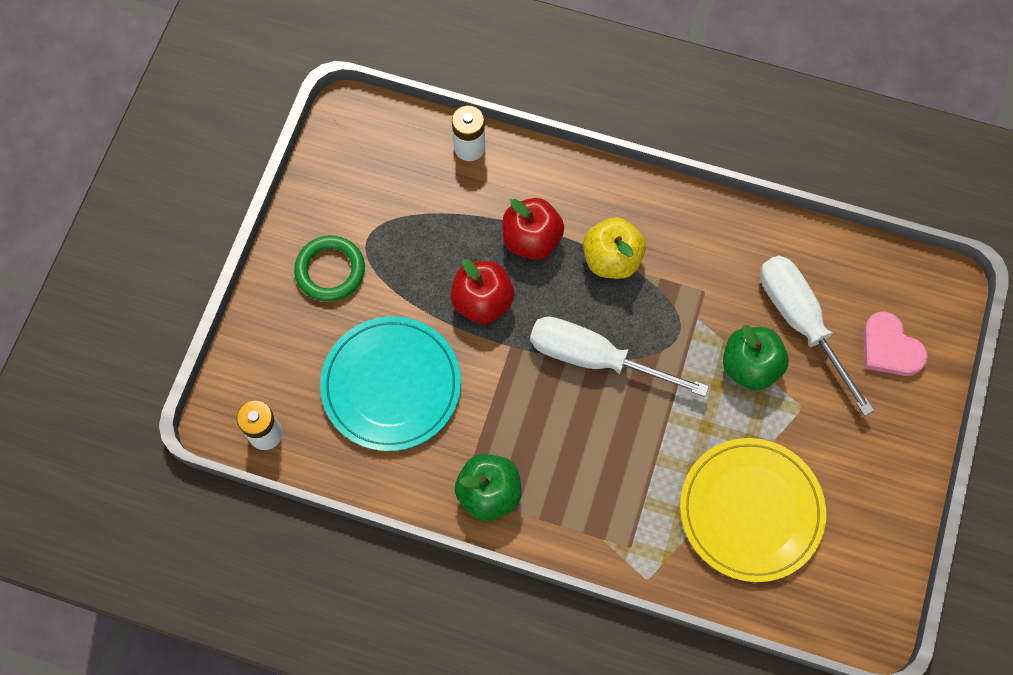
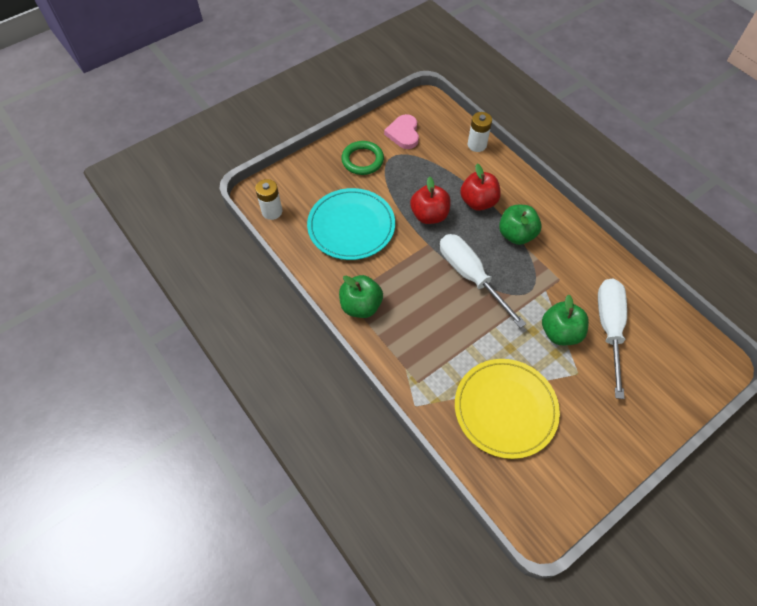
camera: 35 degrees right, 10 degrees down
(612, 259) = (516, 235): yellow apple -> green apple
(889, 348) = (658, 375): pink heart -> pink heart (403, 133)

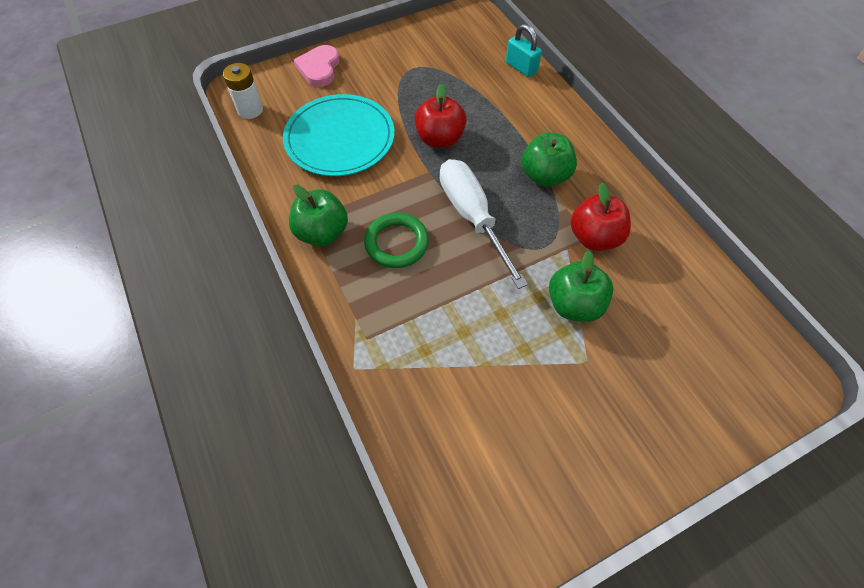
camera: 10 degrees right, 0 degrees up
(362, 160) = (376, 67): green ring -> green ring (396, 243)
(403, 133) = (434, 45): pink heart -> pink heart (319, 68)
(477, 145) = (521, 67): white battery -> turquoise padlock
(478, 202) = (505, 131): red apple -> red apple (594, 237)
(505, 409) = (474, 393): yellow plate -> none
(609, 328) = (643, 309): white screwdriver -> none

